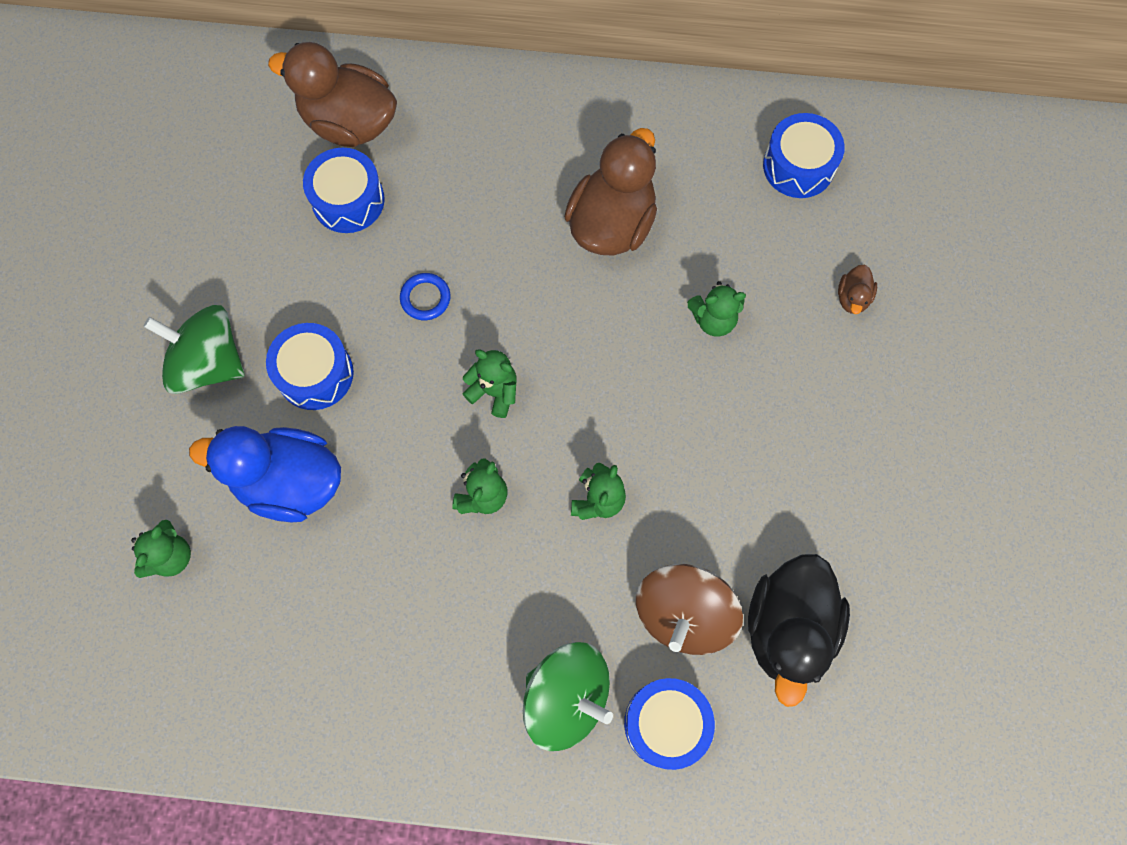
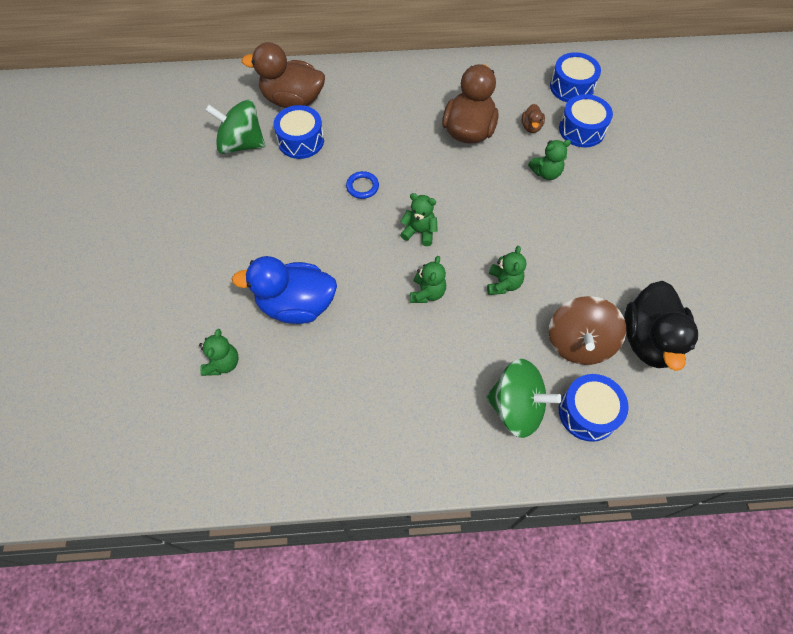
camera: 10 degrees left, 10 degrees down
(209, 363) = (228, 243): green spinning top -> green spinning top (241, 144)
(315, 373) = (300, 239): blue drum -> blue drum (581, 130)
(852, 298) = (626, 150): brown duck -> brown duck (531, 127)

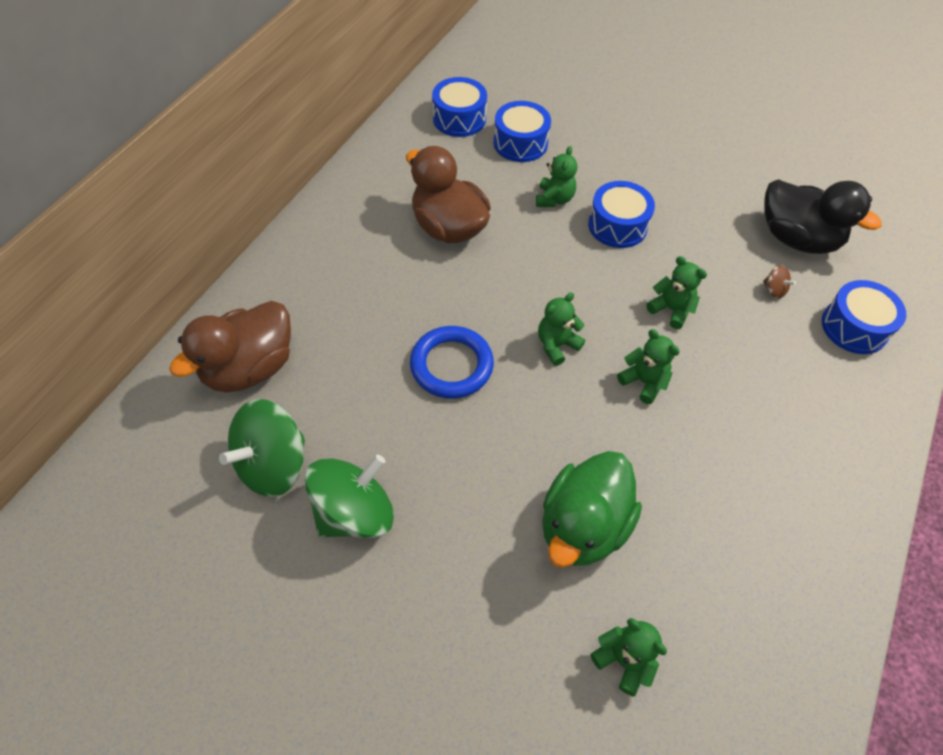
camera: 60 degrees left, 5 degrees down
(296, 305) = (583, 526): blue duck -> green duck
(301, 141) = (326, 393): blue drum -> blue drum (617, 225)
(362, 186) = (451, 365): blue ring -> blue ring, size x1.81
(516, 407) = (824, 380): green spinning top -> green spinning top (354, 512)
(531, 127) = (485, 176): brown duck -> none
(579, 343) = (774, 290): brown spinning top -> brown spinning top, size x0.41

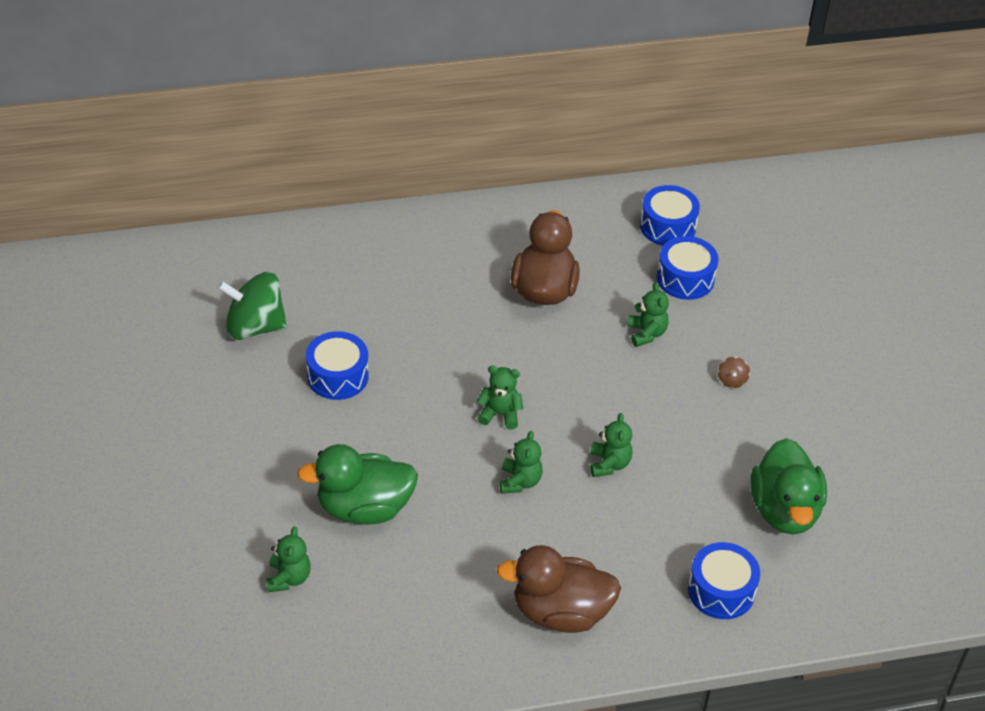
camera: 50 degrees right, 10 degrees down
(249, 368) = (310, 267): brown duck -> brown duck (560, 612)
(354, 512) = (261, 386): green spinning top -> none
(451, 365) = (420, 367): blue ring -> none
(554, 199) = (646, 333): green teddy bear -> green teddy bear turned 75 degrees counterclockwise
(617, 225) = (662, 387): blue drum -> blue drum (337, 376)
(774, 290) = (704, 520): brown spinning top -> brown spinning top (732, 380)
(796, 239) = (784, 510): black duck -> green duck

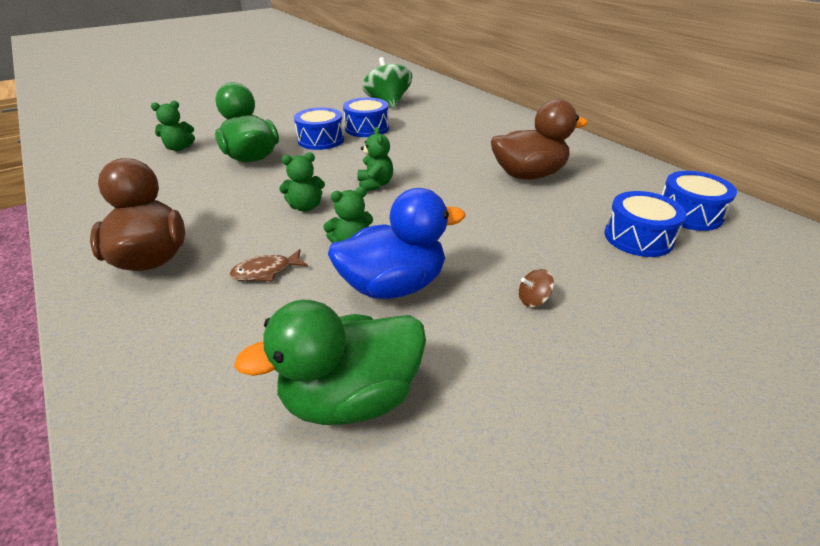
camera: 70 degrees right, 10 degrees down
(622, 531) = (266, 272): none -> brown fish
(646, 333) = (538, 231): green teddy bear -> none
(680, 454) = (393, 286): none -> blue duck
(721, 591) = (192, 365): blue drum -> blue drum (321, 140)

